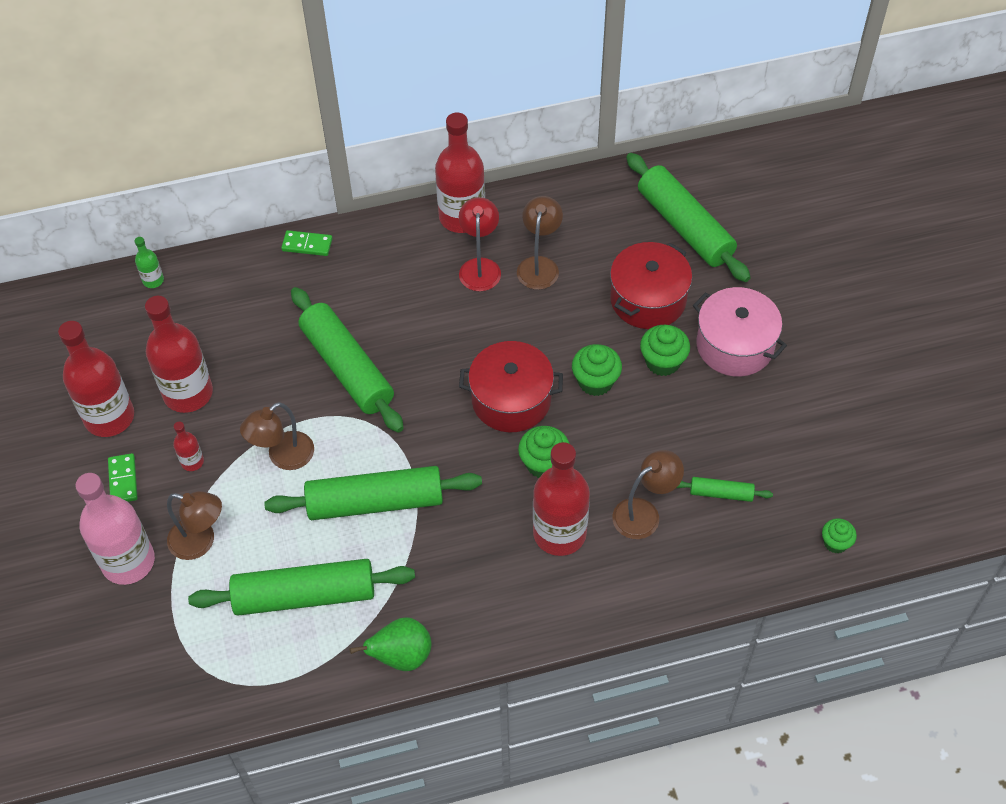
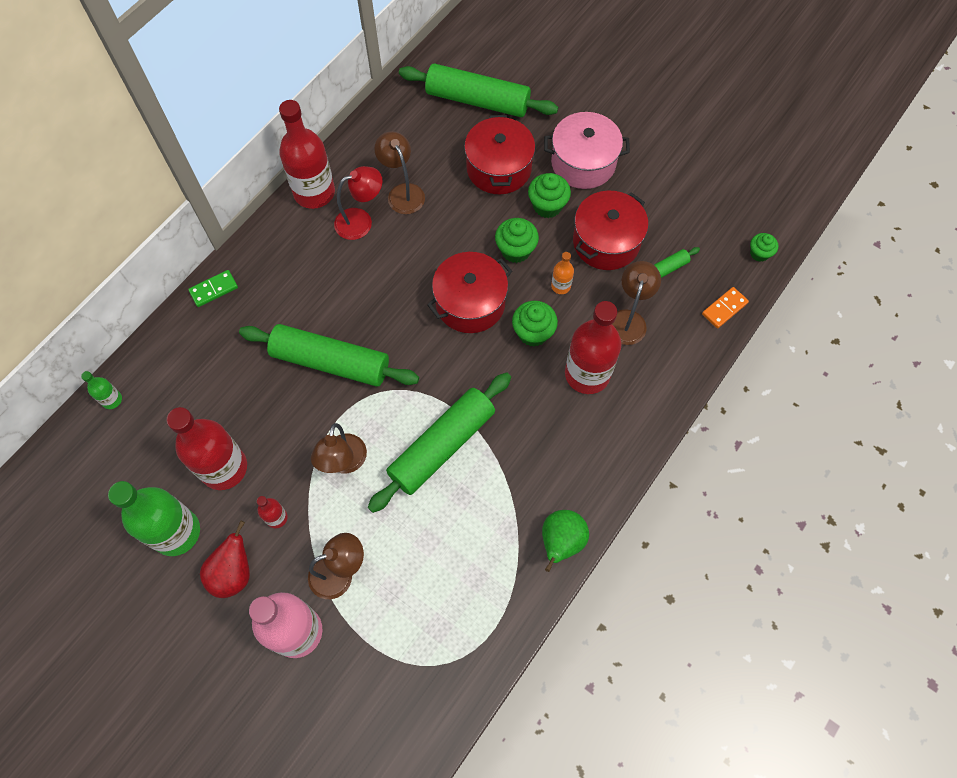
camera: 40 degrees left, 10 degrees up
(109, 417) = (176, 532): red bottle -> green bottle
(123, 480) = (234, 572): green domino -> red pear
(305, 595) = (454, 552): green rolling pin -> none
(480, 267) = (361, 221): red lamp -> red lamp turned 105 degrees clockwise
(608, 440) = (560, 286): none -> orange bottle
(689, 430) = (606, 242): none -> red pot
(749, 568) = (724, 308): none -> orange domino

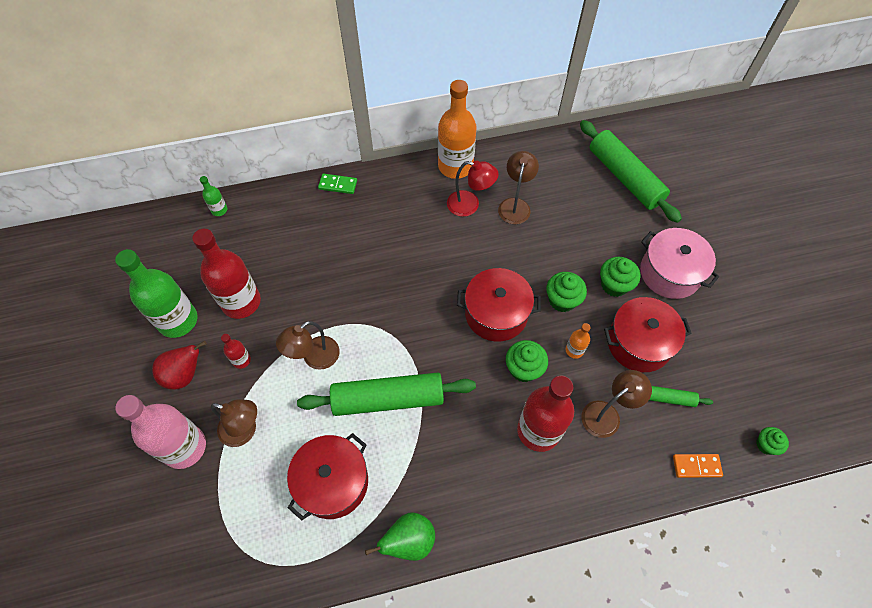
camera: 40 degrees right, 5 degrees down
(314, 192) = (455, 166): red bottle -> orange bottle
(330, 362) = (366, 284): green rolling pin -> none
(499, 168) = (600, 234): red pot -> red pot (332, 482)

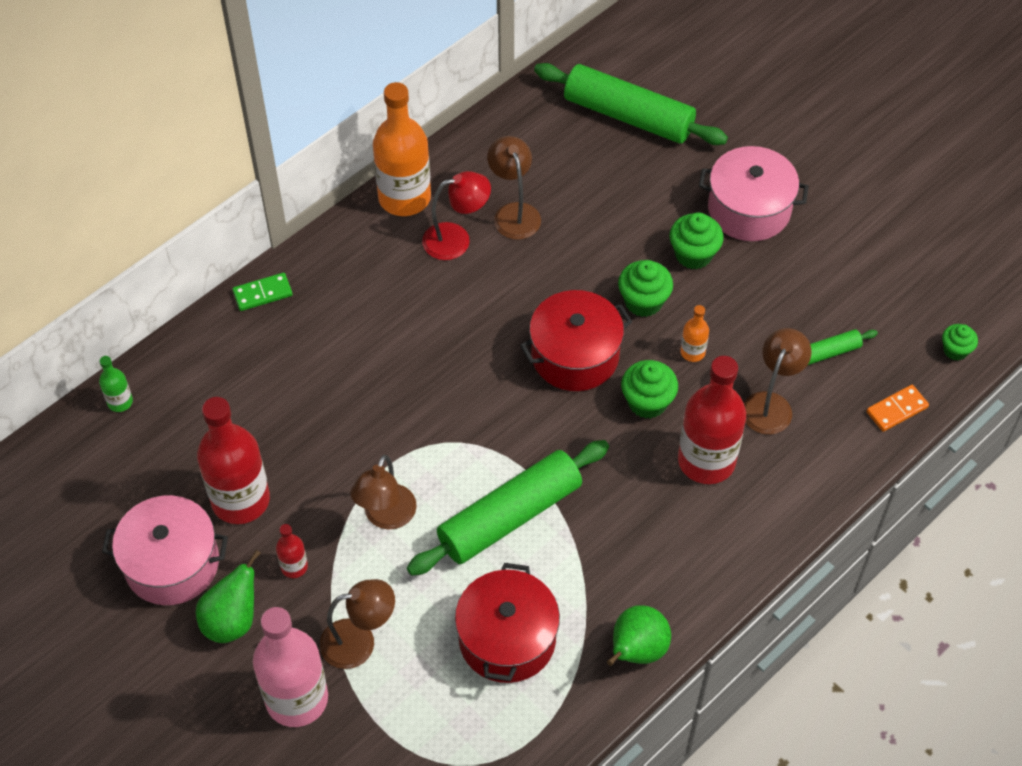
camera: 30 degrees left, 5 degrees down
(178, 320) = (172, 564): green bottle -> pink pot
(185, 374) = (232, 620): red pear -> green pear
(639, 343) = (760, 308): red pot -> none

